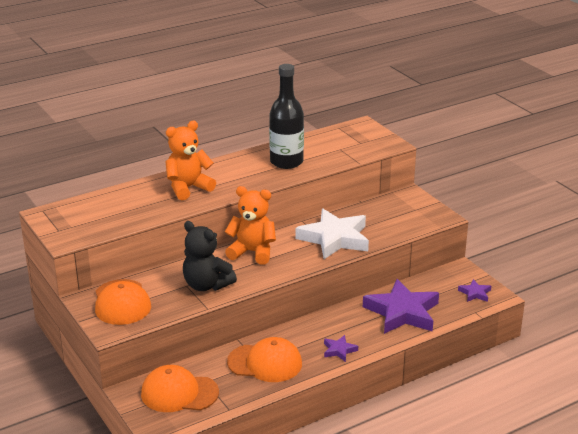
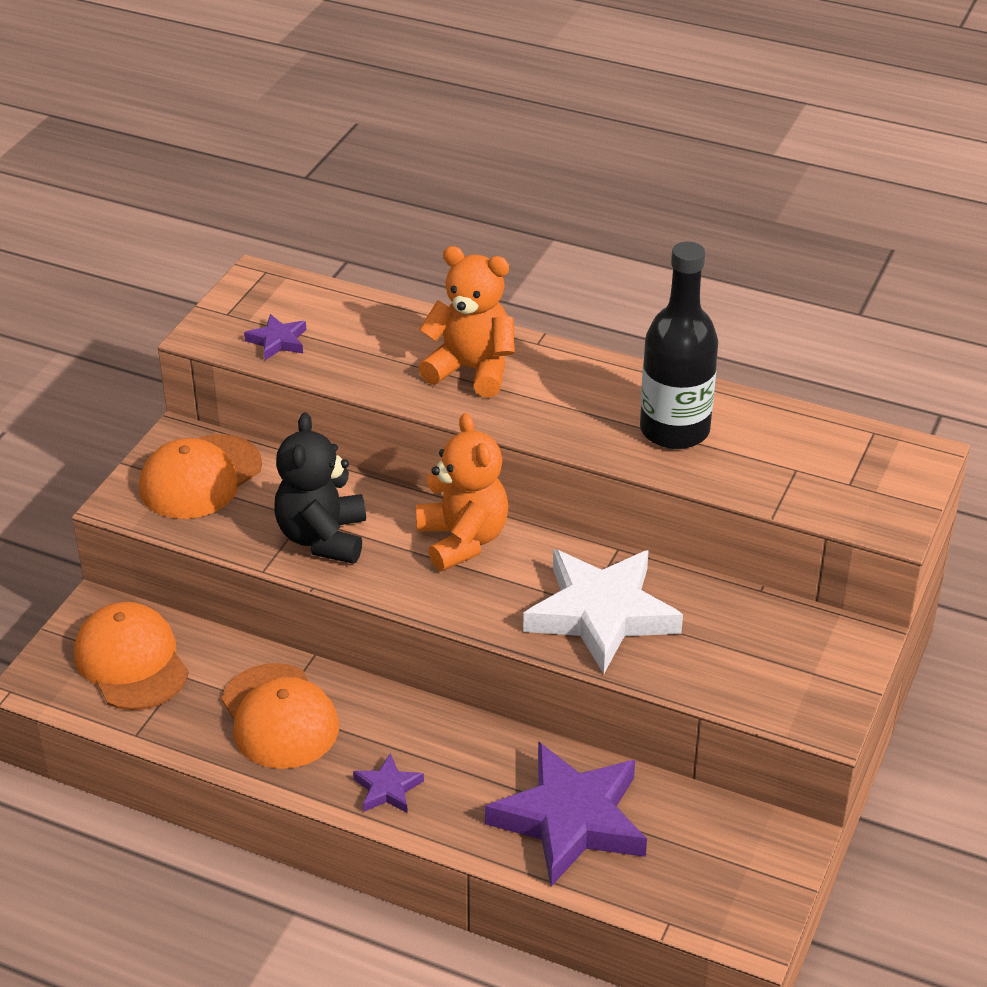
camera: 55 degrees right, 10 degrees up
(475, 293) = (729, 896): purple star -> purple star (278, 341)

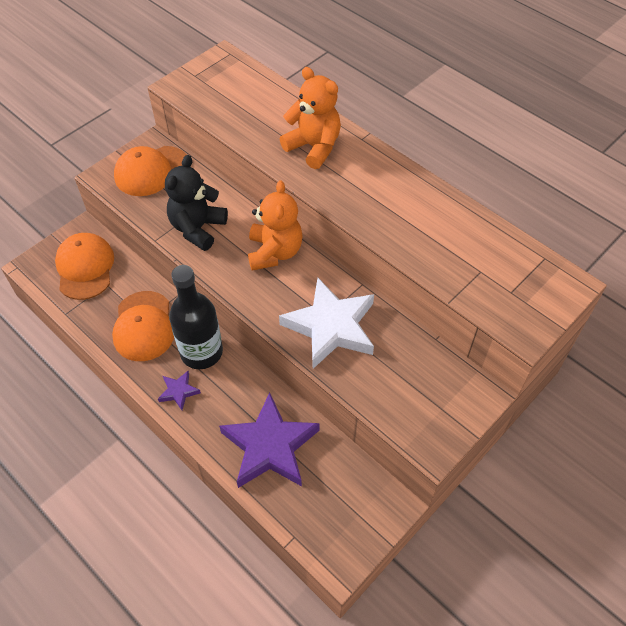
camera: 20 degrees right, 15 degrees up
(278, 341) = (213, 100): purple star -> none
(674, 430) = (416, 222): black bottle -> black bottle (201, 352)

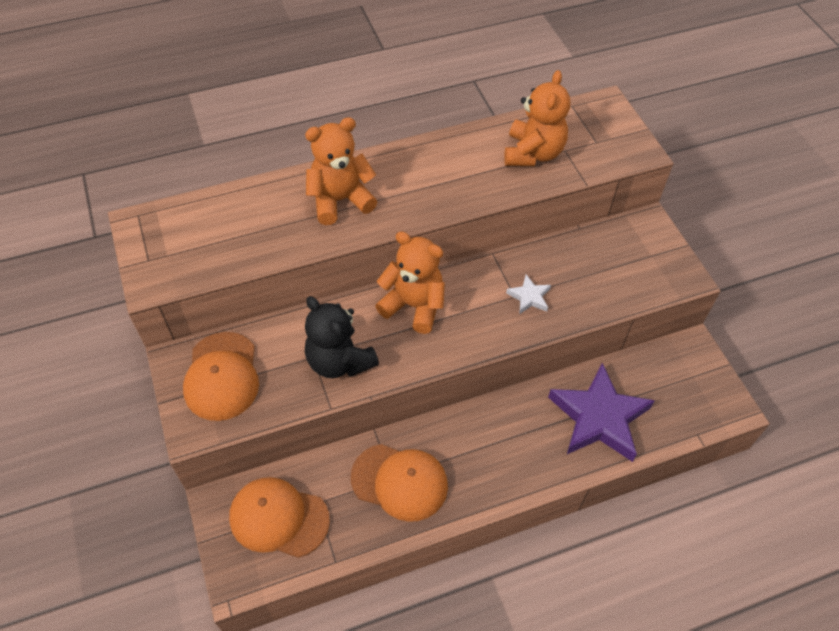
camera: 65 degrees left, 0 degrees up
(179, 391) = (501, 476): purple star -> none
(201, 352) = (463, 437): black bottle -> none
(331, 326) = (529, 297): white star -> white star, size x0.44
(458, 249) = (533, 153): none -> orange teddy bear

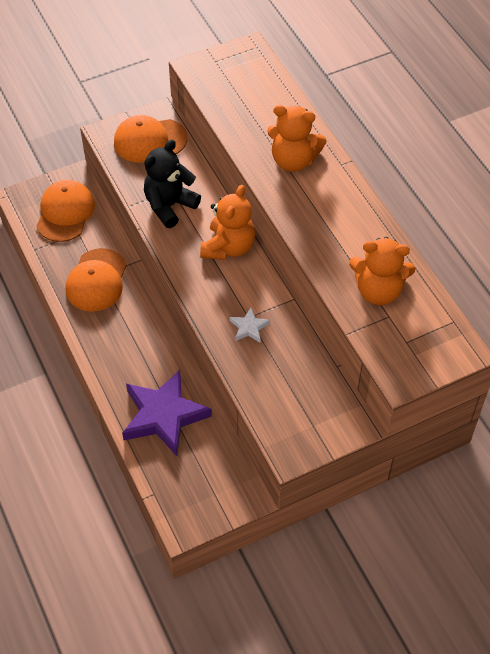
camera: 85 degrees right, 0 degrees up
(340, 200) = (293, 160): orange teddy bear -> orange teddy bear turned 135 degrees clockwise

